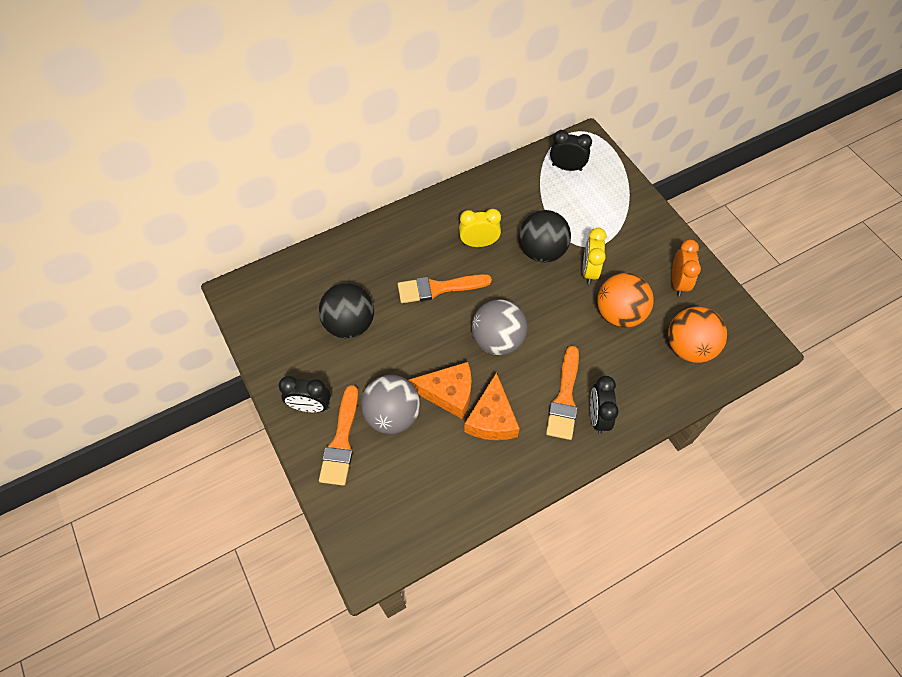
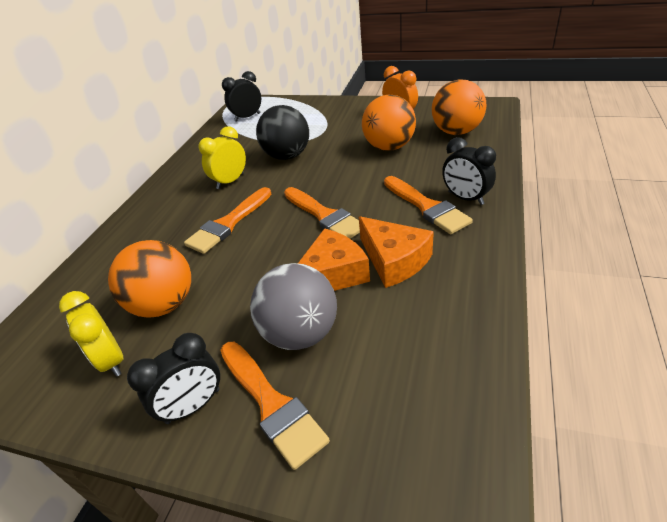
camera: 40 degrees left, 20 degrees down
(349, 324) = (164, 304): black ball -> orange ball
(497, 340) = (324, 216): grey ball -> orange brush
(589, 271) = (336, 144): yellow clock -> yellow clock (111, 360)

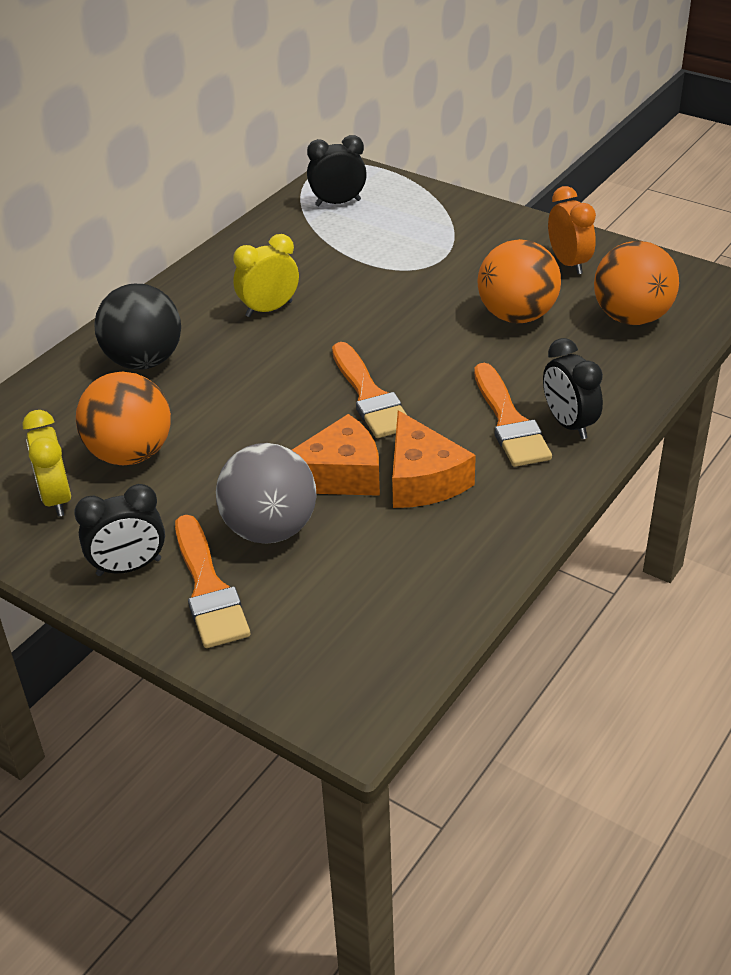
camera: 15 degrees right, 0 degrees up
(228, 223) = (242, 372): orange brush -> none
(287, 156) = (364, 290): black ball -> black ball (144, 361)

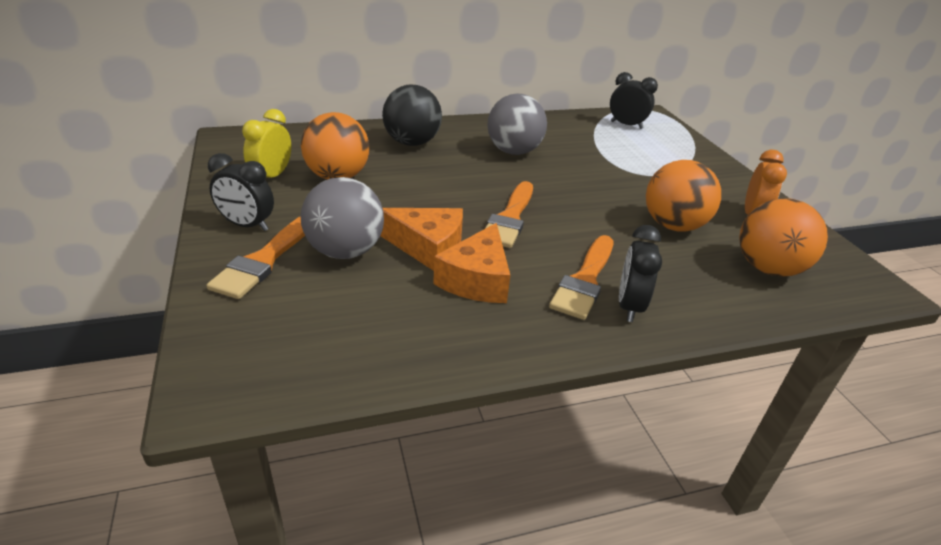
camera: 35 degrees right, 5 degrees down
(269, 309) = (513, 151): yellow clock -> grey ball

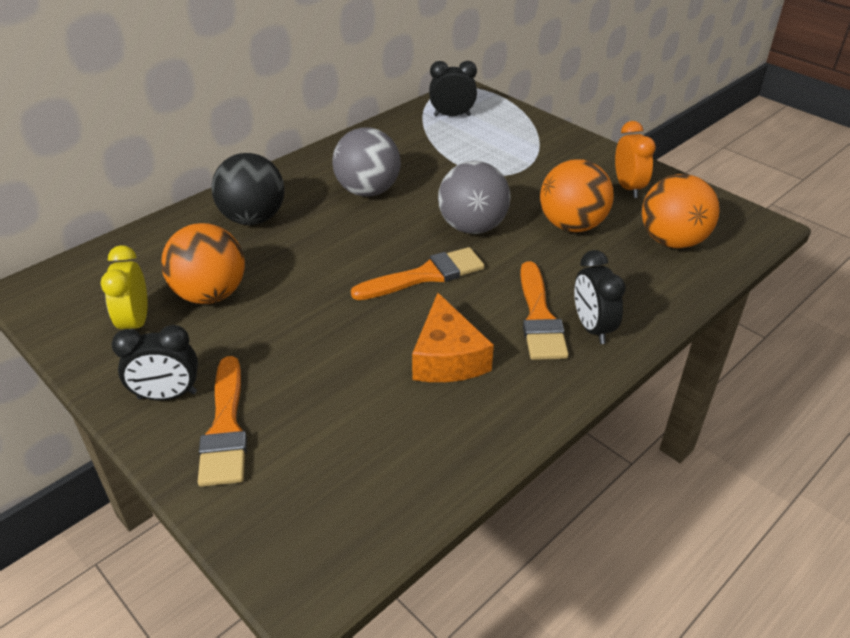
camera: 25 degrees left, 5 degrees up
(345, 251) = (299, 381): grey ball -> grey ball (472, 227)
(428, 247) = (375, 341): orange cheese -> none
(510, 218) = (425, 275): orange brush -> orange brush turned 105 degrees counterclockwise

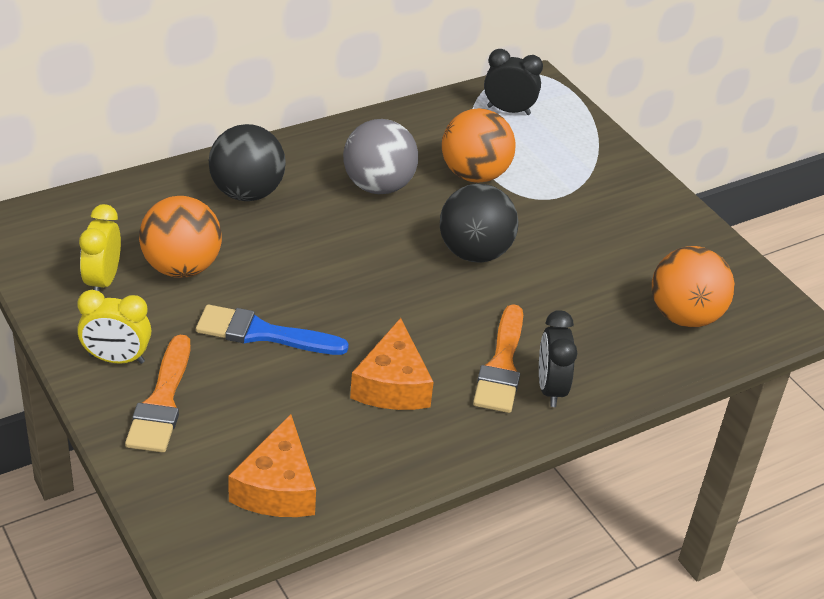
camera: 10 degrees right, 0 degrees up
(167, 395) = (116, 359): black clock -> yellow clock
(307, 337) = (263, 333): none -> blue brush
(372, 490) = (277, 487): none -> orange cheese
(425, 275) = (403, 296): orange brush -> none
(472, 227) = (474, 253): grey ball -> black ball
(572, 225) = (583, 274): orange ball -> orange ball (474, 175)
(628, 188) = (668, 244): orange clock -> none

